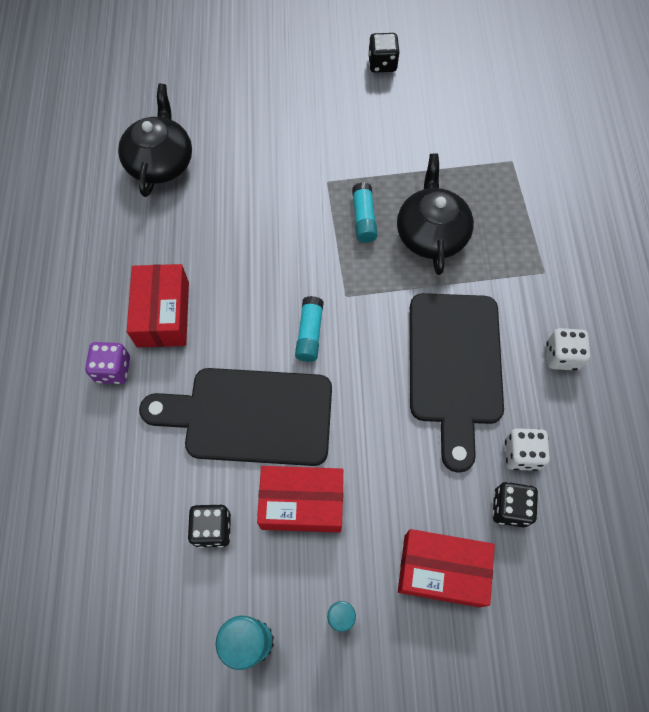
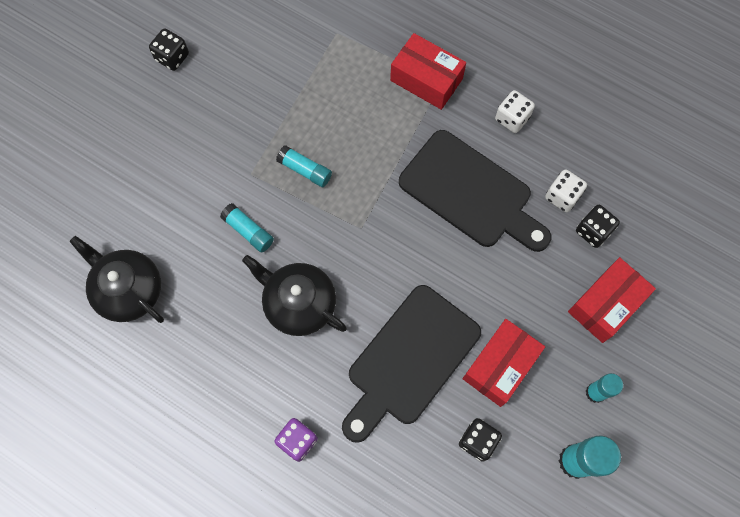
camera: 55 degrees left, 5 degrees up
(163, 314) = (276, 373): red box -> red box (426, 79)
(309, 333) = (373, 274): turquoise glue stick -> turquoise glue stick (248, 231)
(431, 233) = (354, 132): black teapot -> black teapot (299, 303)

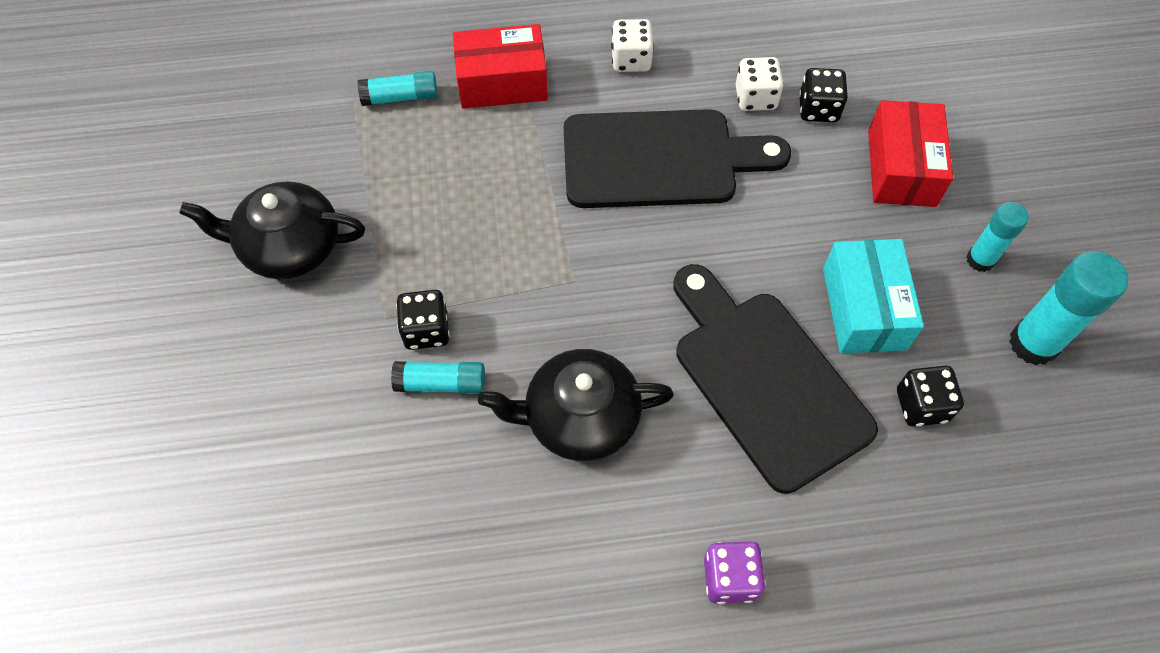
camera: 40 degrees left, 10 degrees down
(128, 290) = (342, 575): black teapot -> black teapot (289, 246)
(172, 57) = (160, 257): black dice -> black dice (426, 330)
(305, 170) = (449, 266): turquoise glue stick -> turquoise glue stick (400, 97)
(409, 360) = (765, 380): black cutting board -> black cutting board turned 150 degrees clockwise
(500, 366) = (864, 308): red box -> turquoise box

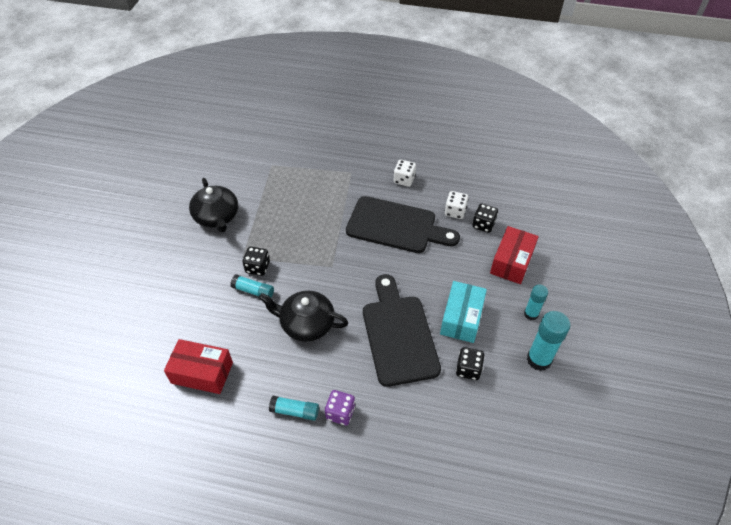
camera: 20 degrees right, 10 degrees down
(289, 246) = (217, 217): black teapot -> black teapot turned 135 degrees counterclockwise
(400, 97) = (293, 169): turquoise glue stick -> turquoise glue stick (295, 411)
(502, 82) = (340, 174): red box -> red box (202, 373)

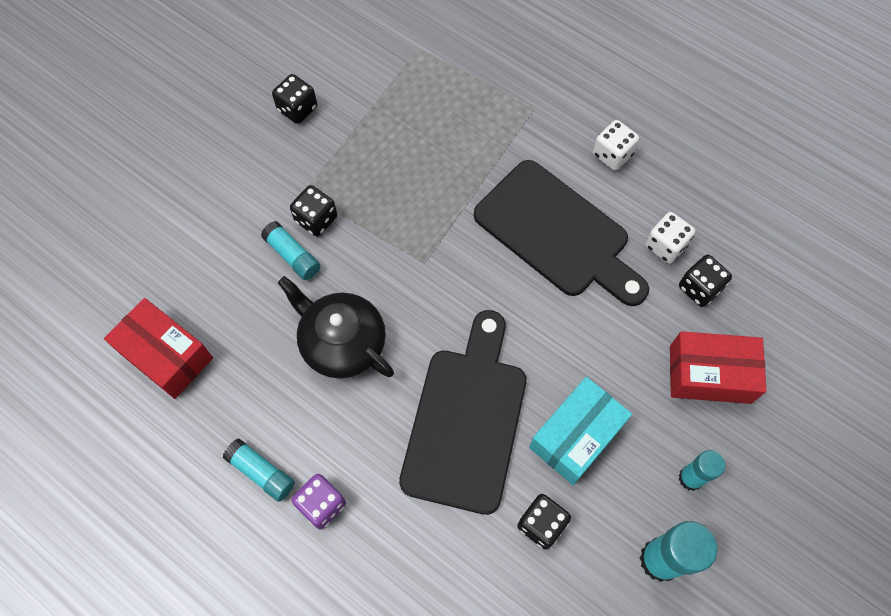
camera: 25 degrees right, 15 degrees up
(217, 217) = (297, 109): black teapot -> black dice
(511, 262) = (710, 374): red box -> red box turned 45 degrees clockwise

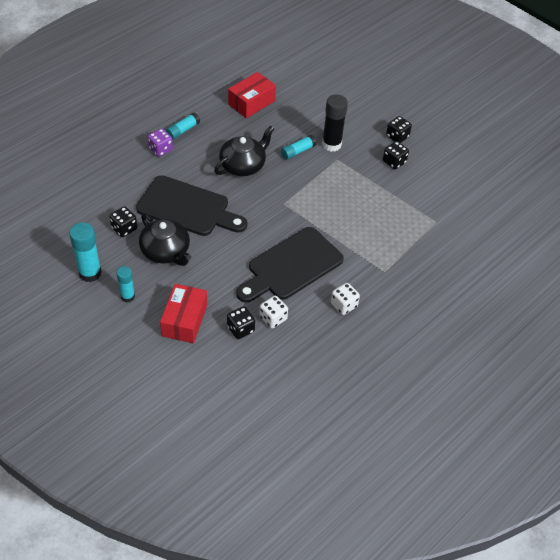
camera: 95 degrees right, 15 degrees down
(267, 204) = (331, 144): none -> black glue stick
(316, 219) = (319, 163): black dice -> black dice (397, 136)
(576, 436) = (166, 251): turquoise box -> black teapot

